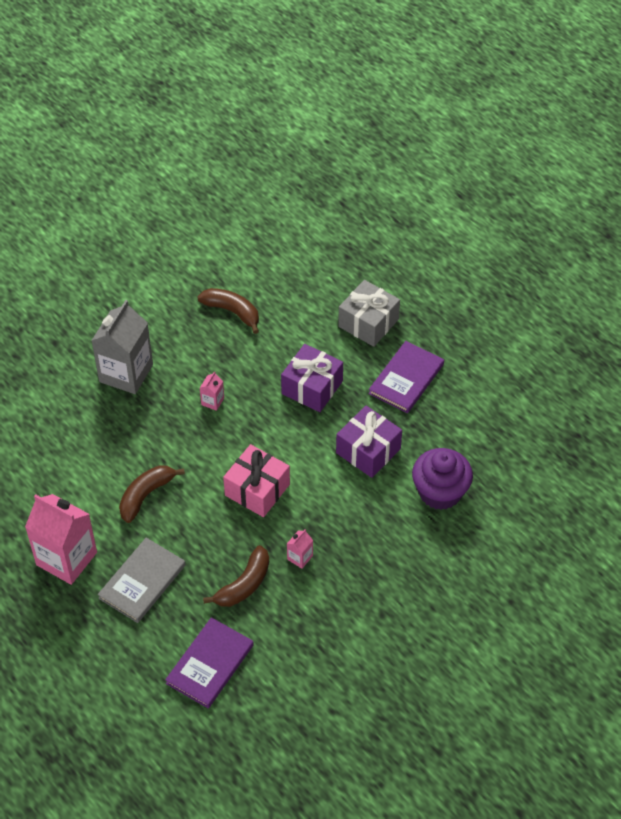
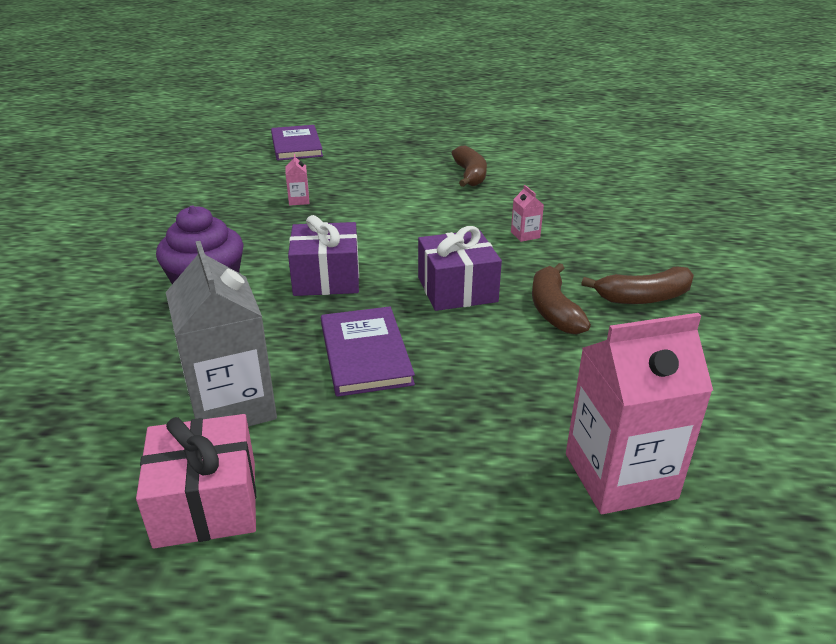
camera: 135 degrees right, 20 degrees down
(66, 558) = (464, 138): pink carton -> pink carton (620, 476)
(126, 373) = (623, 214): grey carton -> grey carton (232, 406)
(142, 581) = (399, 150): grey book -> none
(244, 584) = (324, 175): brown banana -> brown banana (553, 310)
(257, 490) = (392, 212): pink gift -> pink gift (206, 502)
(368, 323) = (495, 380): grey gift -> none

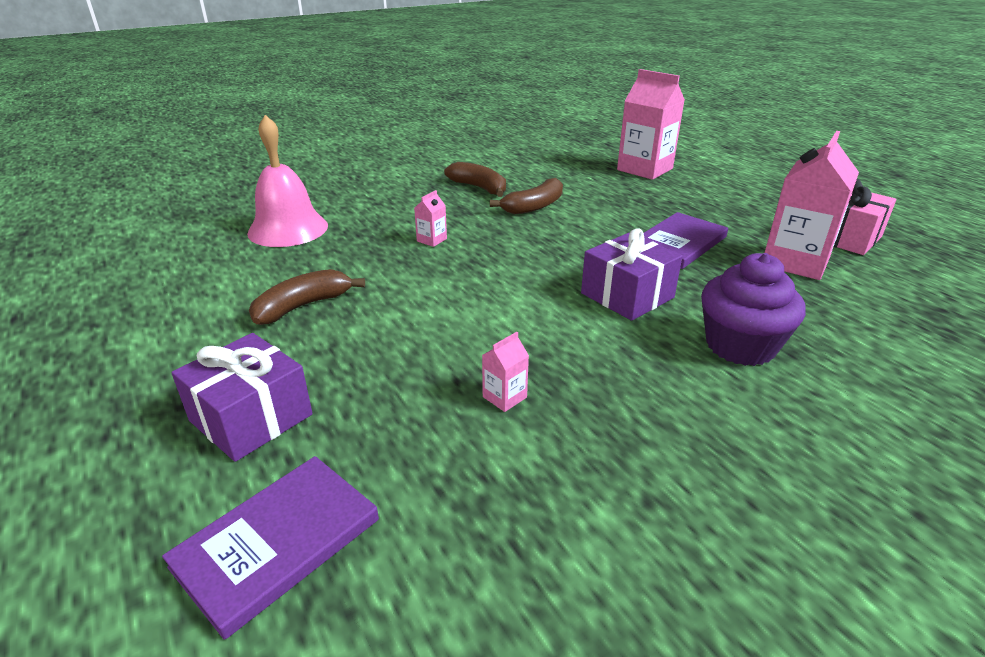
camera: 125 degrees left, 0 degrees up
(232, 406) = (795, 262): grey carton -> pink carton
(457, 289) = (557, 240): purple gift -> purple gift (251, 417)
(608, 190) = (288, 229): none -> pink bell

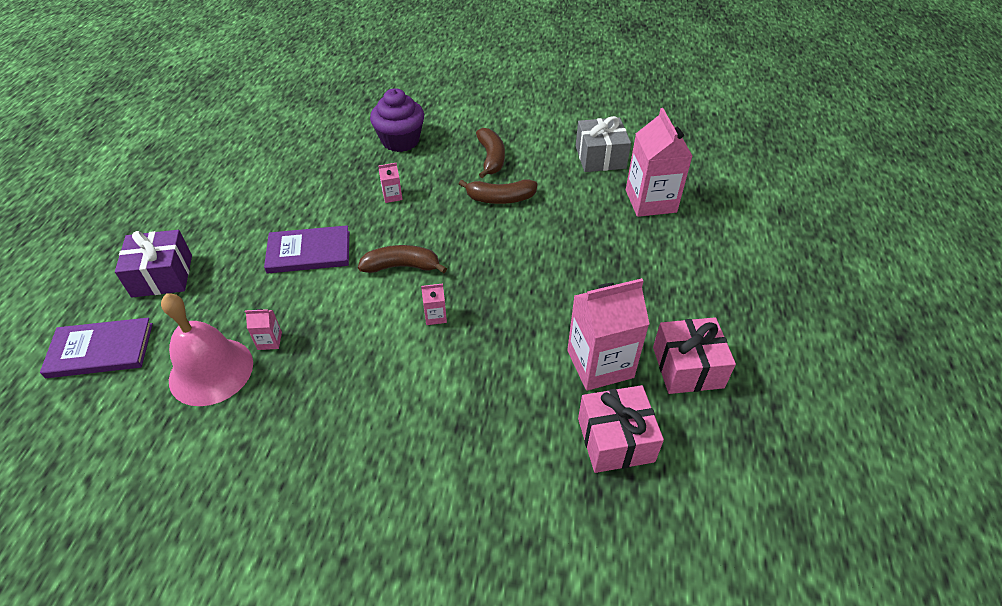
camera: 40 degrees right, 15 degrees up
(288, 229) = (329, 140): pink bell -> pink bell (211, 371)
(303, 306) = (263, 213): brown banana -> brown banana (402, 266)
(564, 160) = (600, 157): none -> grey gift
(627, 295) = (435, 316): purple gift -> pink carton
(678, 243) = (543, 293): purple book -> purple book (309, 252)
(740, 346) = (437, 399): purple cupcake -> purple cupcake (400, 141)
(892, 296) = (615, 440): none -> pink gift

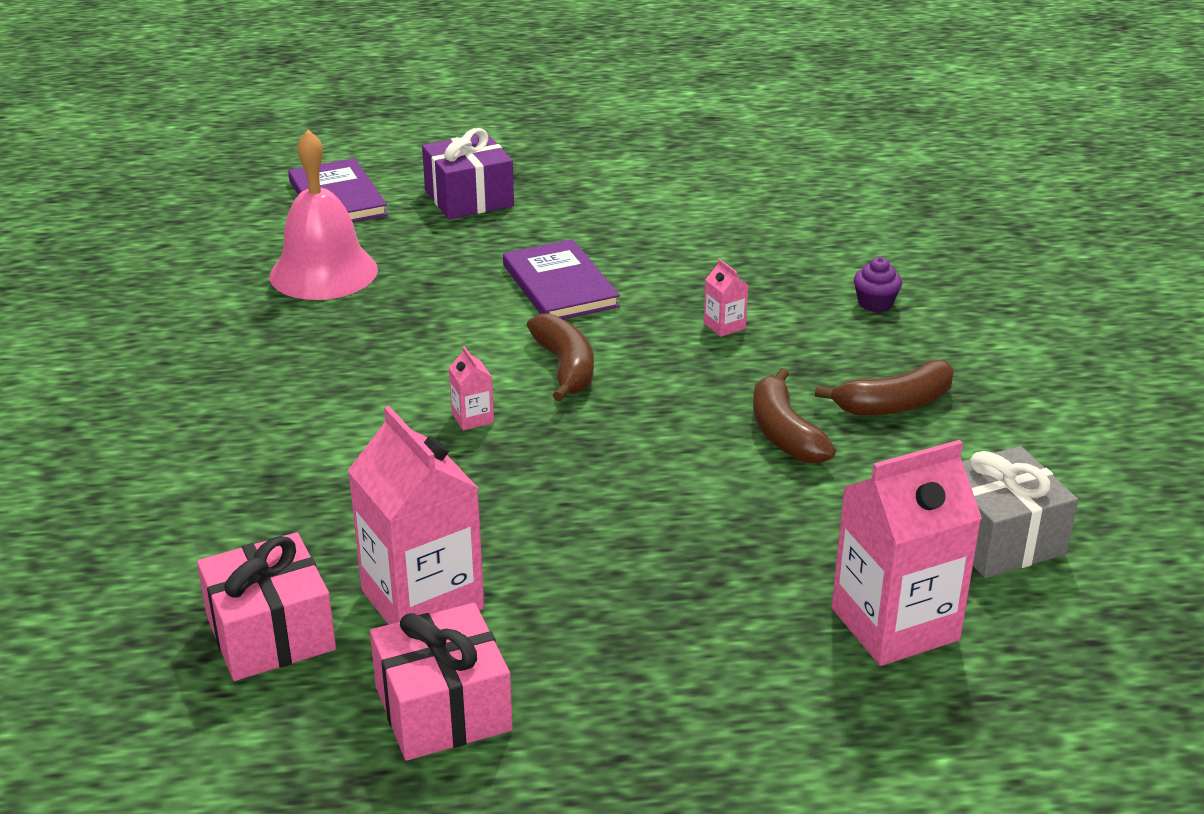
camera: 75 degrees right, 15 degrees down
(269, 341) = (383, 298): pink carton -> none
(400, 141) = (875, 303): purple cupcake -> purple cupcake, size x0.48

